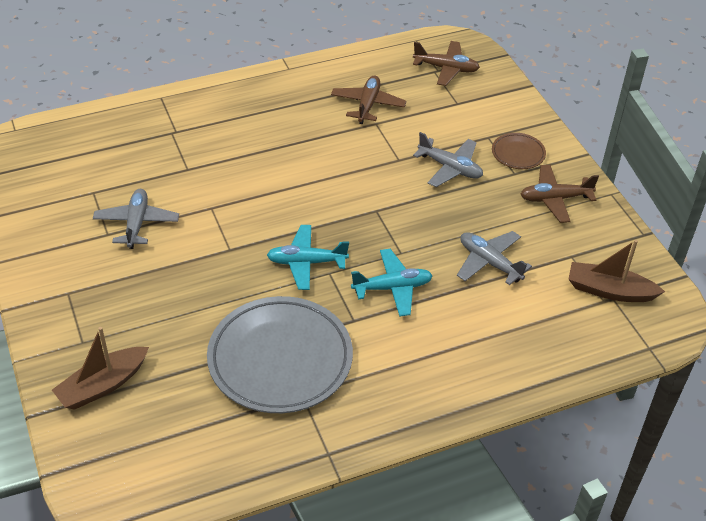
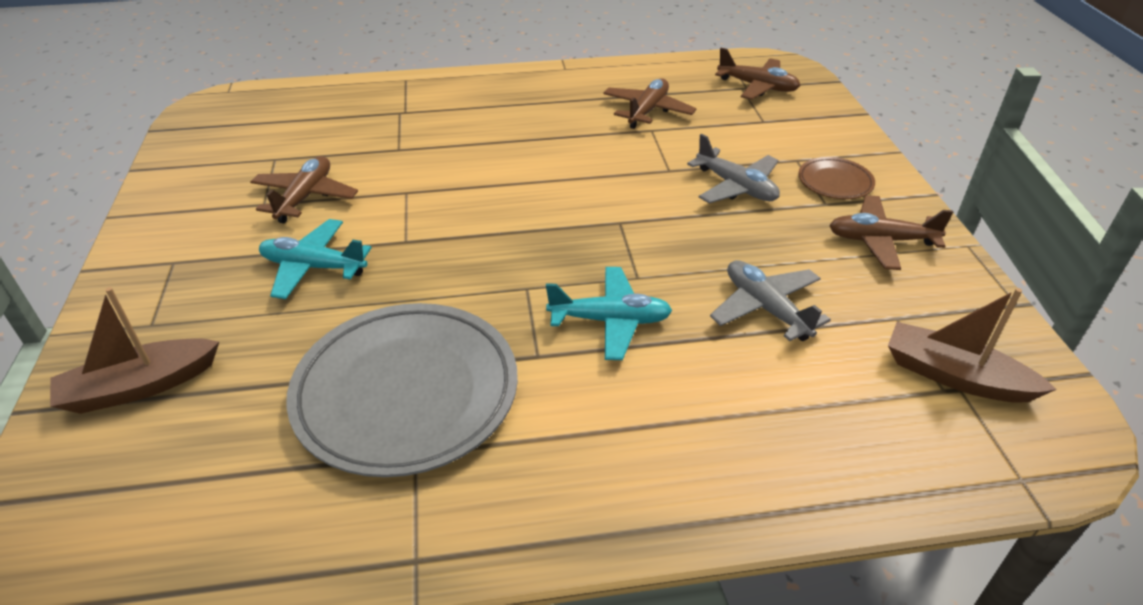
camera: 15 degrees right, 5 degrees down
(136, 223) = (305, 197): grey plane -> brown plane
(306, 262) = (500, 271): turquoise plane -> turquoise plane (313, 267)

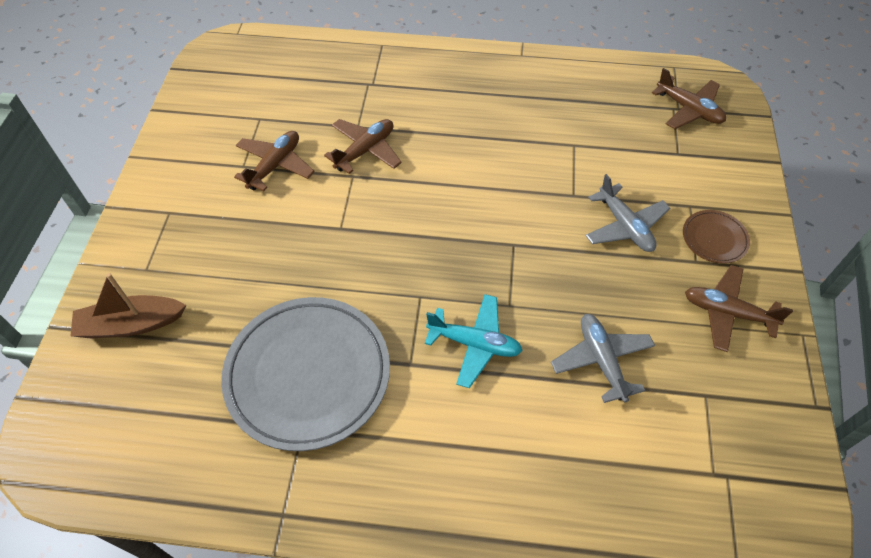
camera: 15 degrees right, 15 degrees up
(313, 267) = (267, 240): turquoise plane -> none
(647, 111) = (578, 121): brown plane -> brown plane (365, 150)
(954, 376) = (728, 463): brown boat -> none

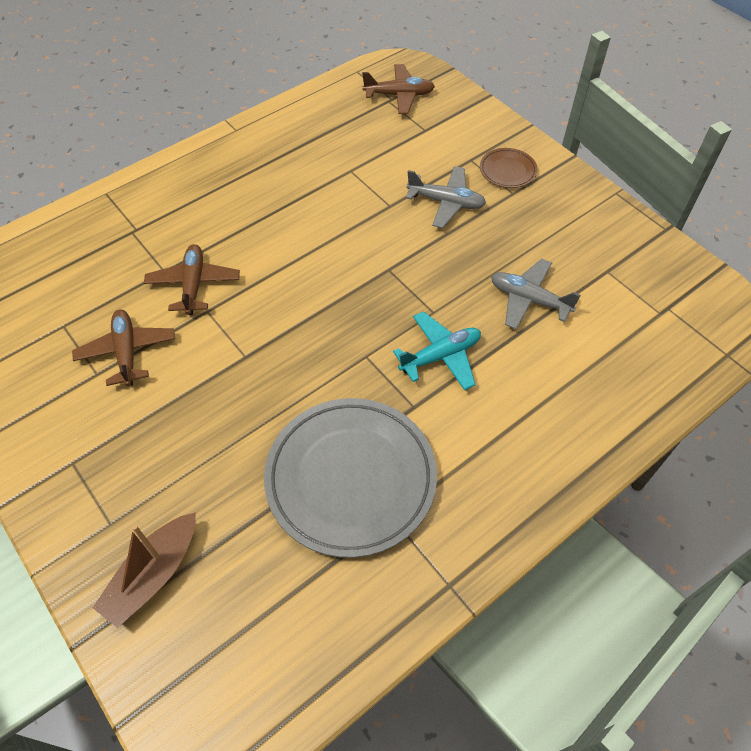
camera: 45 degrees left, 0 degrees up
(727, 313) = (564, 211): brown plane -> none

